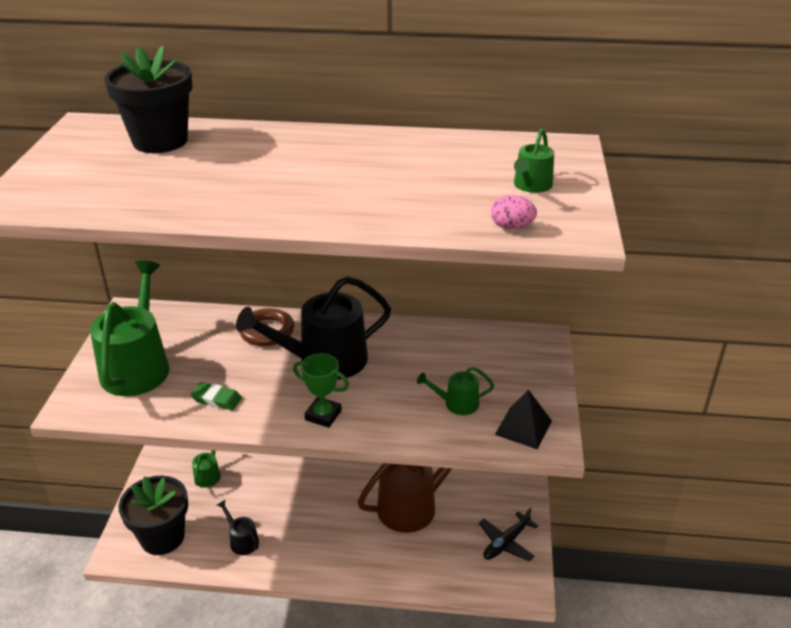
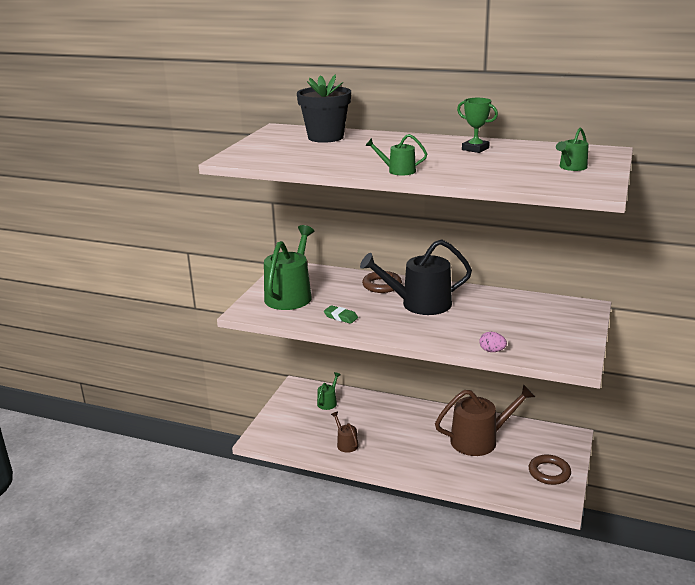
camera: 15 degrees right, 10 degrees down
(162, 537) = (289, 434): black flower pot -> none
(242, 540) = (346, 444): black watering can -> brown watering can
(323, 415) = (413, 332): green trophy -> green trophy (475, 149)
(457, 403) = (512, 336): green watering can -> green watering can (398, 171)
(506, 543) = (549, 472): black plane -> brown ring
(511, 227) = (549, 184): pink egg -> pink egg (492, 351)
(523, 427) = (559, 353): black pyramid -> none

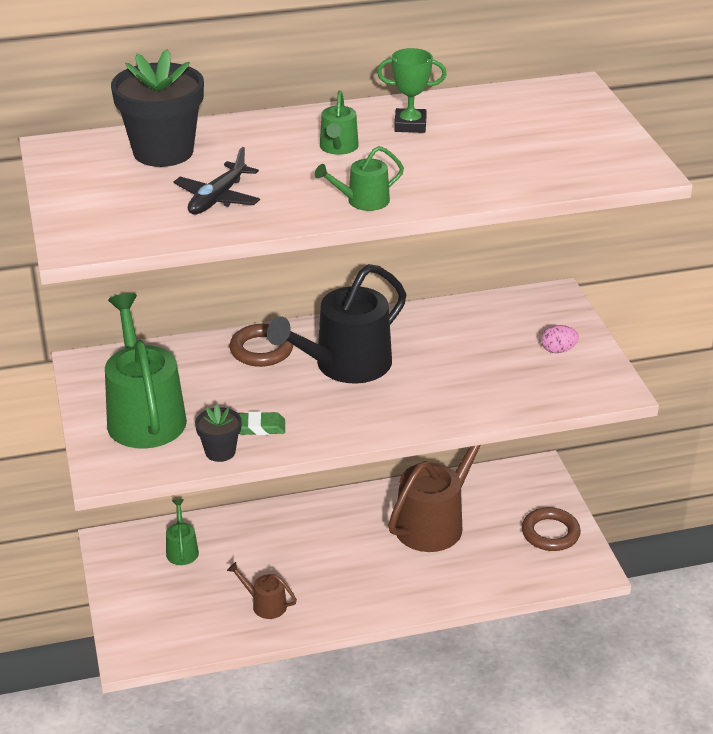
camera: 35 degrees left, 10 degrees up
(308, 321) = (220, 452): none -> black flower pot
(323, 156) = (217, 198): none -> black plane
(492, 351) = (505, 409): pink egg -> pink egg (558, 350)
(571, 167) = (569, 134): green watering can -> green watering can (338, 148)

